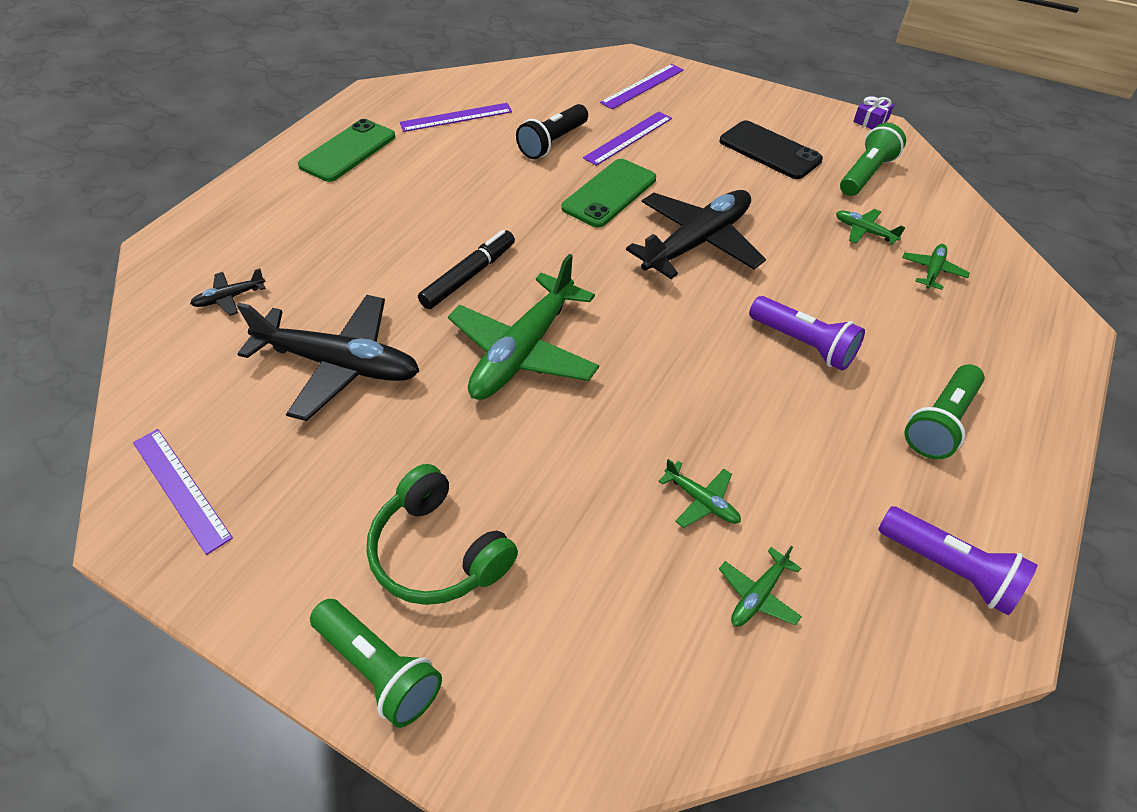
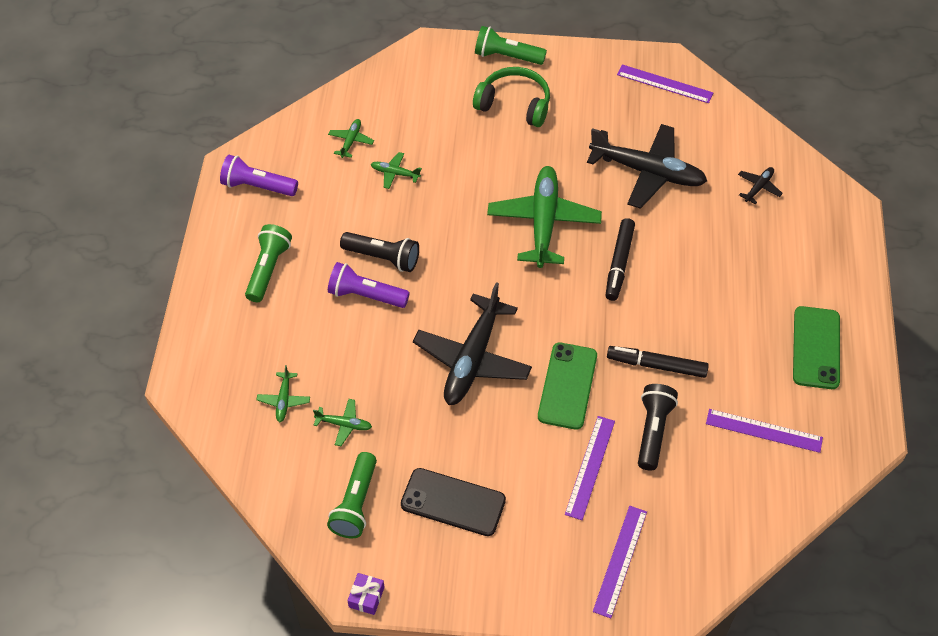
camera: 155 degrees right, 5 degrees up
(339, 364) = (647, 172): black plane -> black plane turned 150 degrees counterclockwise
(456, 117) = (764, 430): purple ruler -> purple ruler turned 60 degrees clockwise
(508, 182) = (656, 365): none -> black marker
(765, 381) = (383, 257): none -> black flashlight

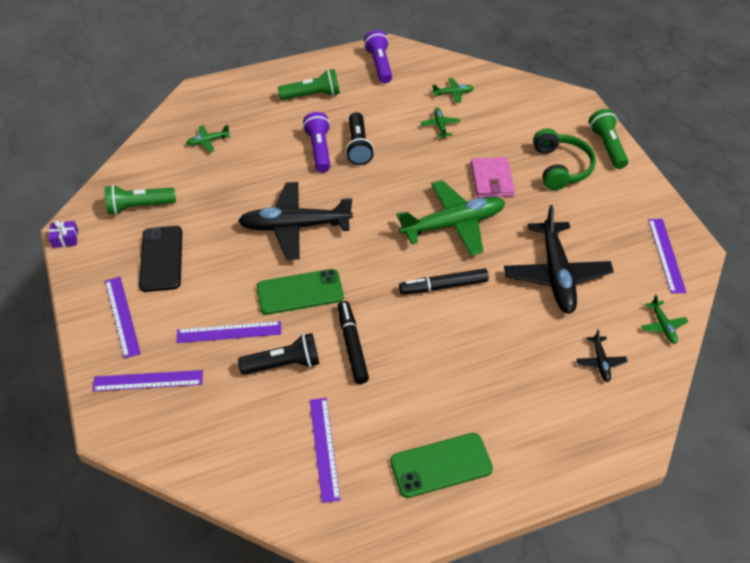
camera: 65 degrees right, 5 degrees down
(344, 424) = (202, 177): green plane -> green plane (662, 326)
(500, 165) = (491, 180): none -> pink wallet
(519, 564) = (122, 316): none -> purple ruler
(758, 187) = (600, 362): black plane -> black plane turned 75 degrees clockwise

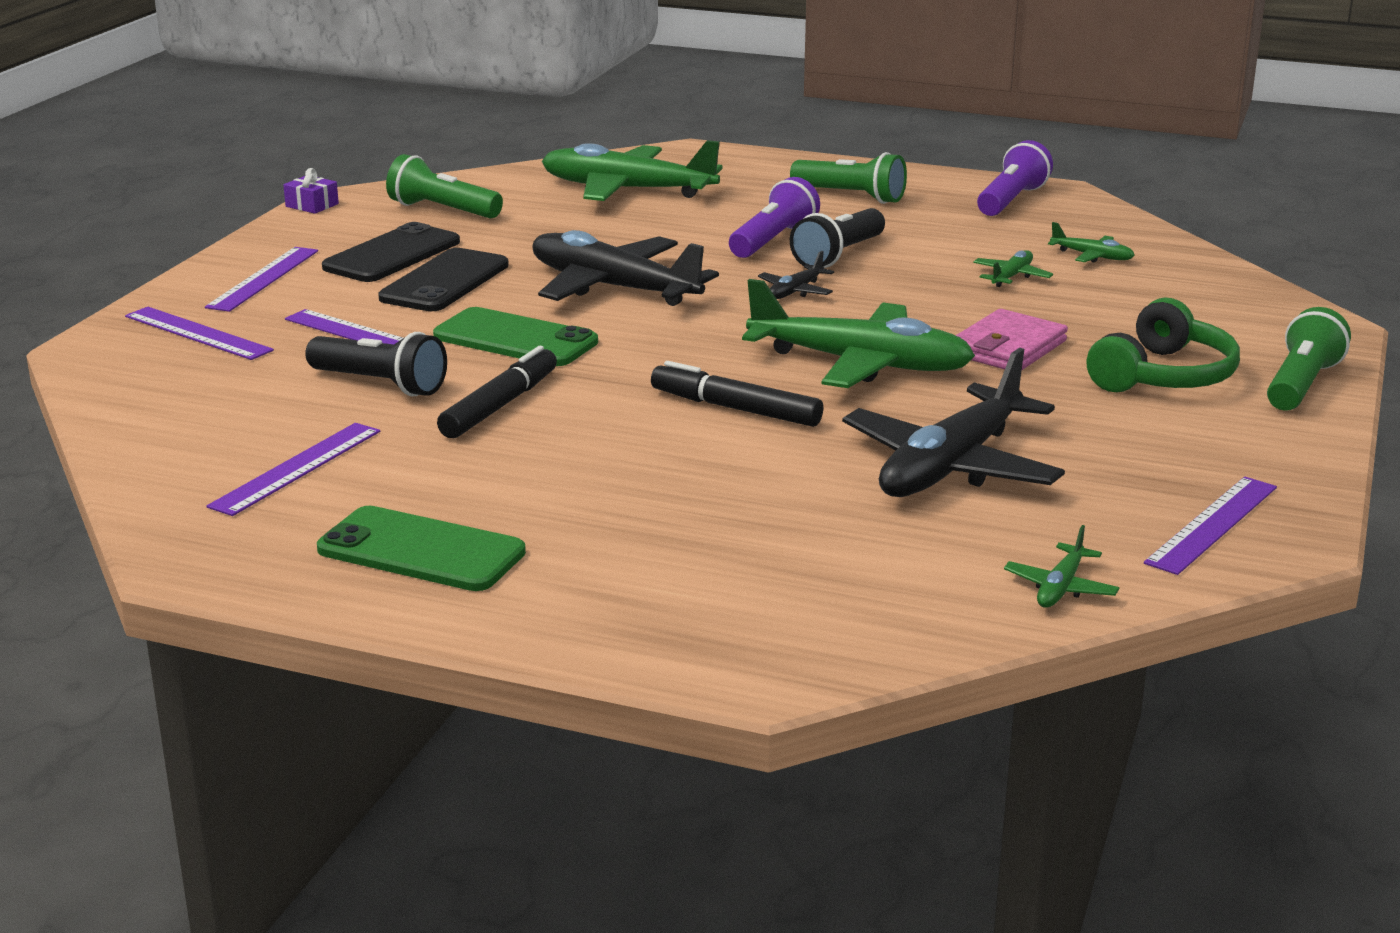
camera: 40 degrees right, 25 degrees down
(208, 141) = (627, 190): green plane -> green plane, size x2.32
(214, 266) = (444, 282): none -> black phone
(600, 362) = (866, 573): black plane -> black plane (795, 291)

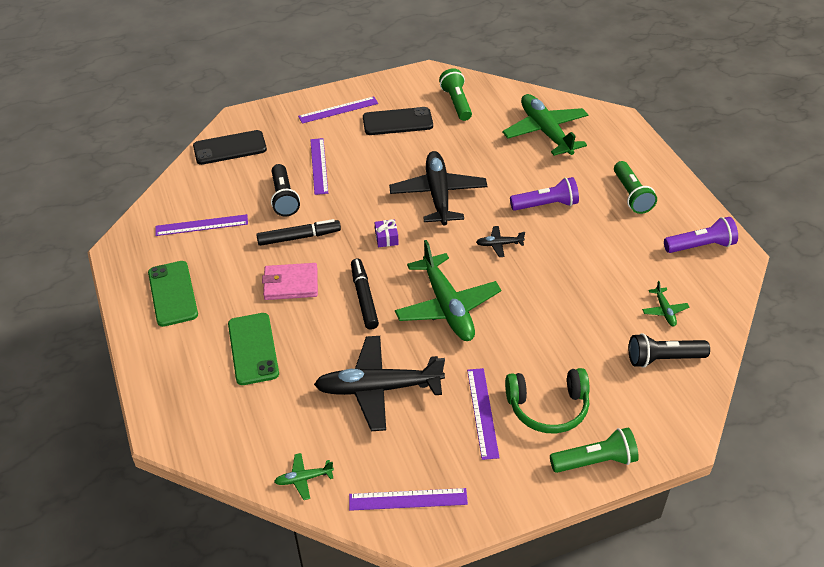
camera: 50 degrees right, 20 degrees up
(198, 333) = (276, 130): purple ruler -> purple ruler (482, 412)
(312, 205) = (418, 71): purple gift -> purple gift (386, 238)
(444, 282) = (389, 151): black phone -> black phone (230, 148)
(515, 339) = (359, 203): green phone -> green phone (253, 349)
(839, 255) = (555, 233): black flashlight -> black flashlight (663, 359)
(1007, 348) = (518, 341): pink wallet -> pink wallet (291, 284)
(1011, 277) = (602, 298): green plane -> none

